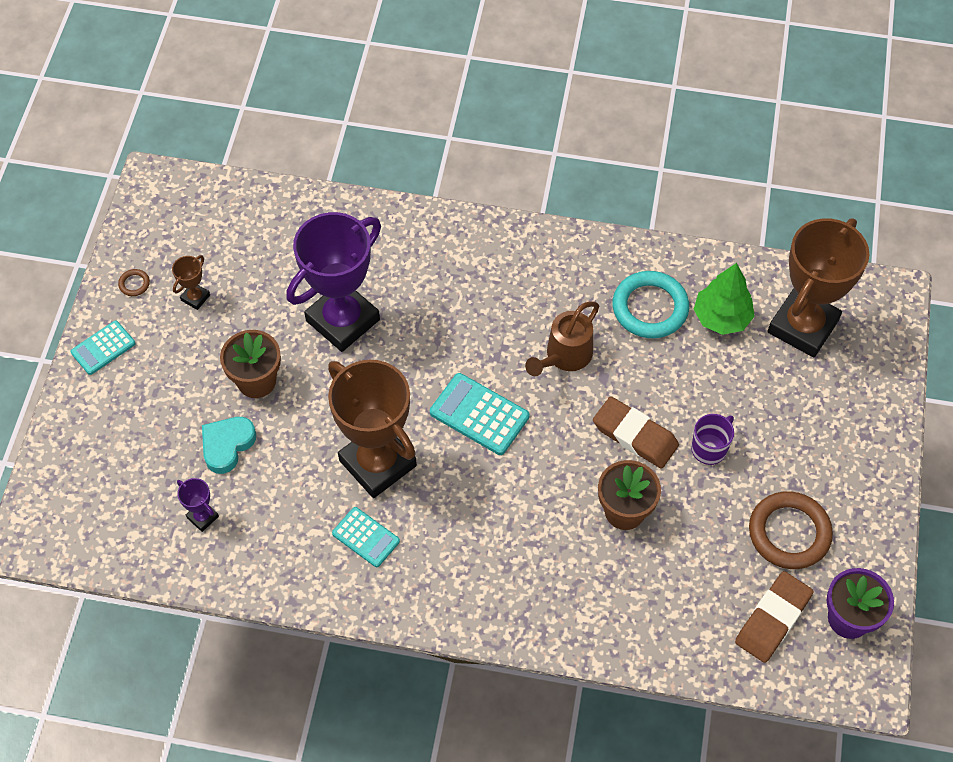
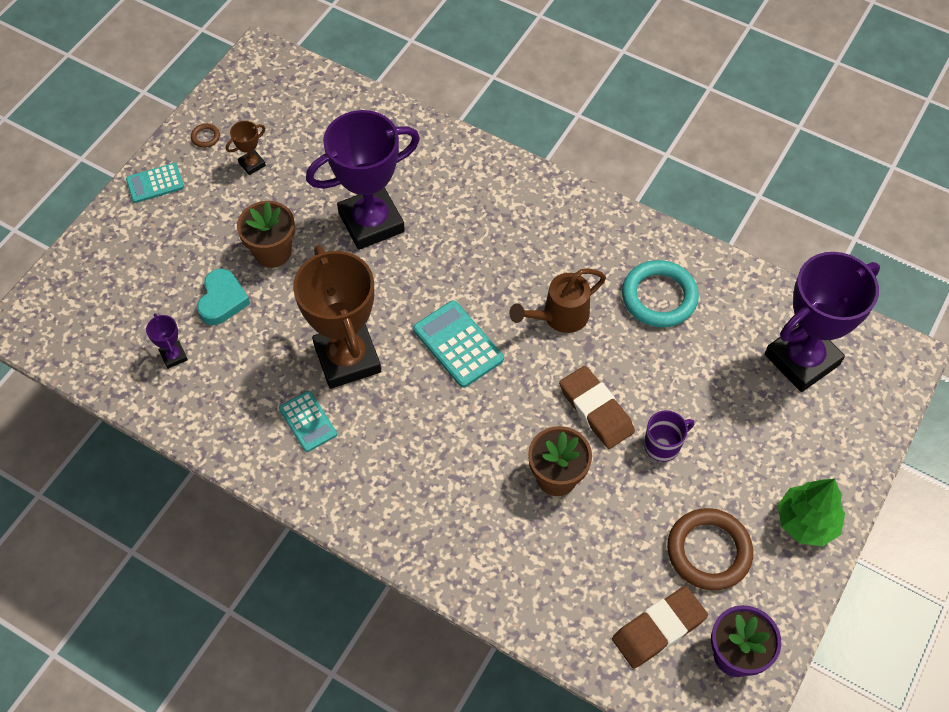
camera: 20 degrees right, 0 degrees up
(227, 445) = (222, 300): turquoise heart -> turquoise heart turned 135 degrees clockwise
(721, 317) = (724, 327): green tree -> green tree (806, 522)
(802, 326) = (802, 359): brown trophy -> purple trophy

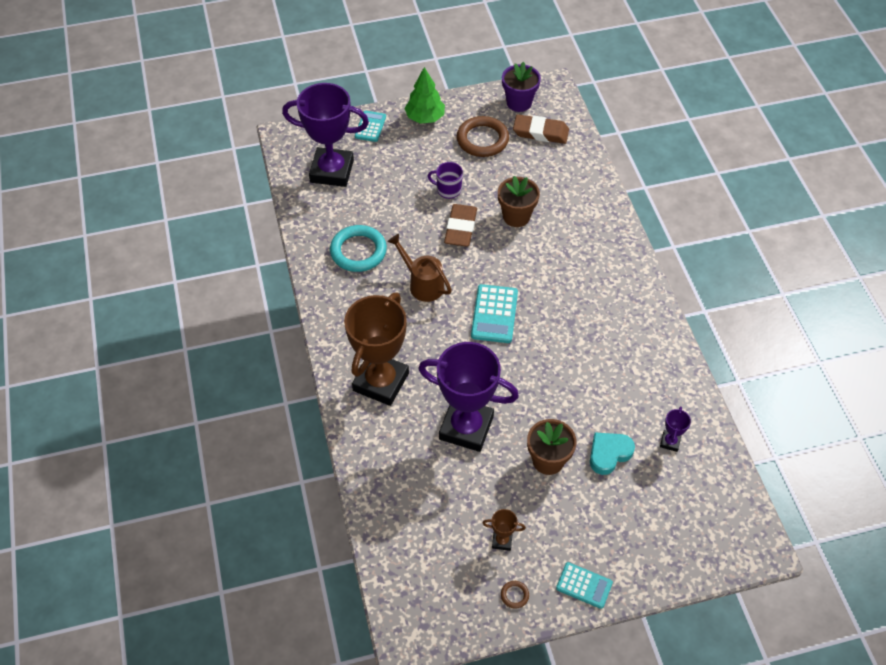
camera: 135 degrees left, 5 degrees down
(308, 421) = (620, 340): turquoise calculator -> turquoise calculator (370, 126)
(347, 358) = (565, 356): brown trophy -> brown trophy (381, 382)
(559, 316) = (422, 284): brown watering can -> brown watering can turned 150 degrees counterclockwise

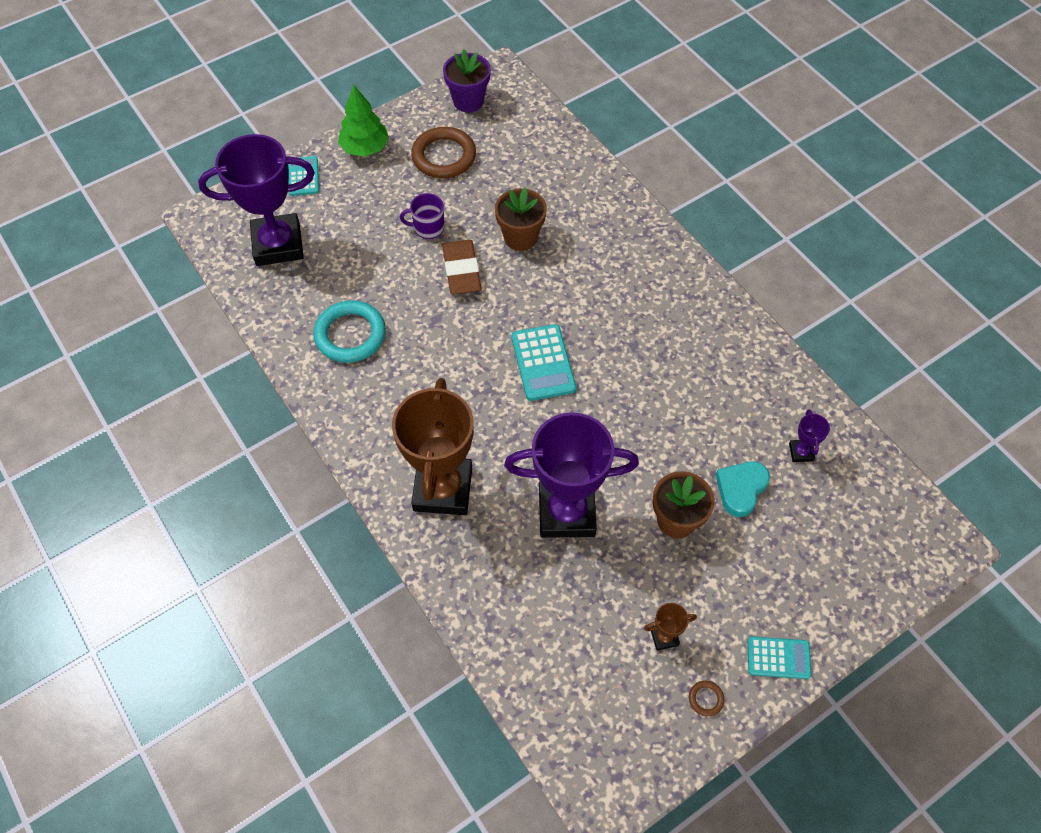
camera: 20 degrees left, 5 degrees up
(422, 284) = (444, 352): brown watering can -> none
(540, 132) = (507, 129): brown eraser -> none

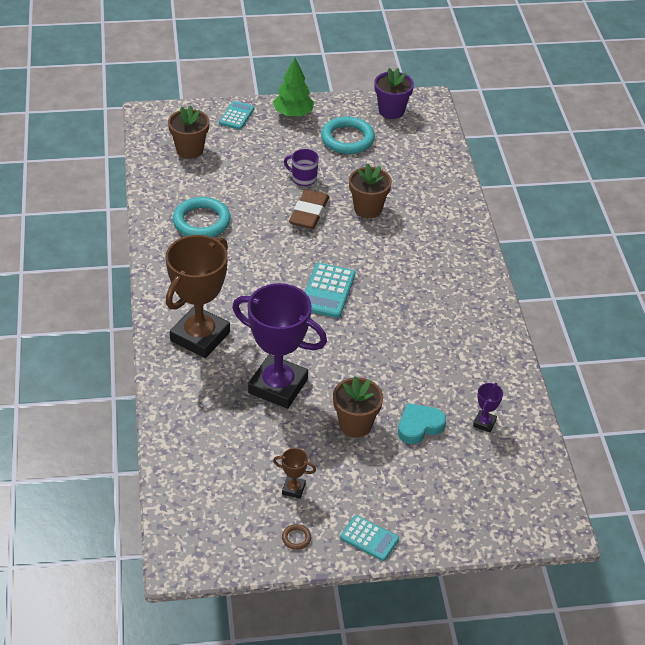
camera: 25 degrees right, 15 degrees down
(278, 244) = (190, 150): purple trophy -> brown flower pot
(444, 156) = (347, 139): brown ring -> turquoise ring

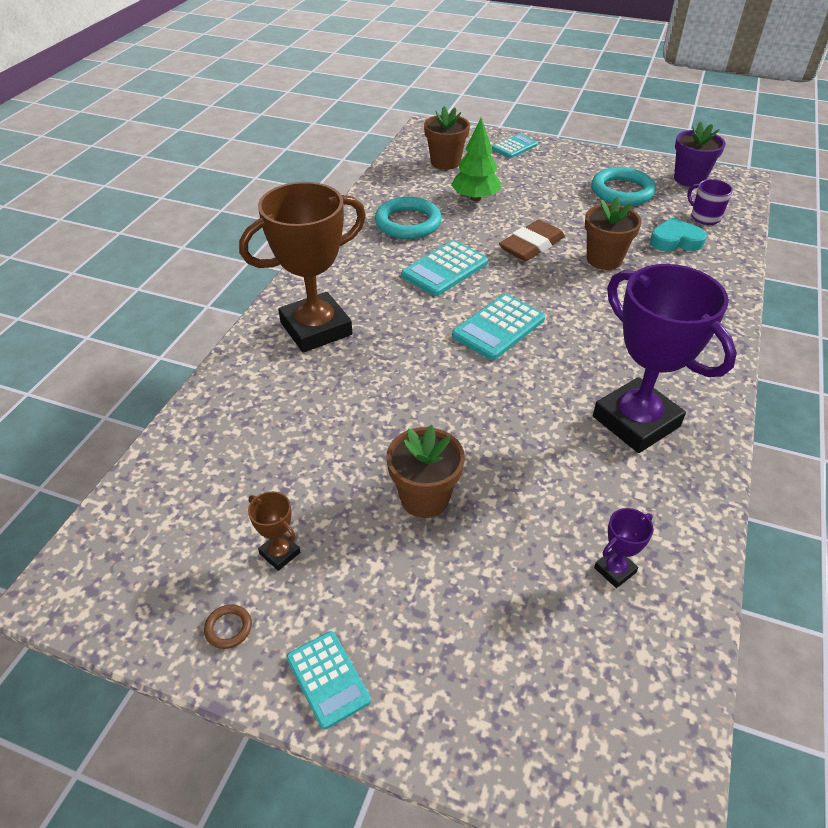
camera: 30 degrees right, 0 degrees up
(258, 255) = (444, 269): none -> turquoise calculator
(278, 386) = (361, 413): purple trophy -> purple trophy (636, 421)
(293, 114) = (575, 158): green tree -> green tree (475, 198)
(303, 178) = (547, 213): purple mug -> purple mug (704, 217)
(419, 426) = (512, 535): turquoise heart -> turquoise heart (675, 241)

